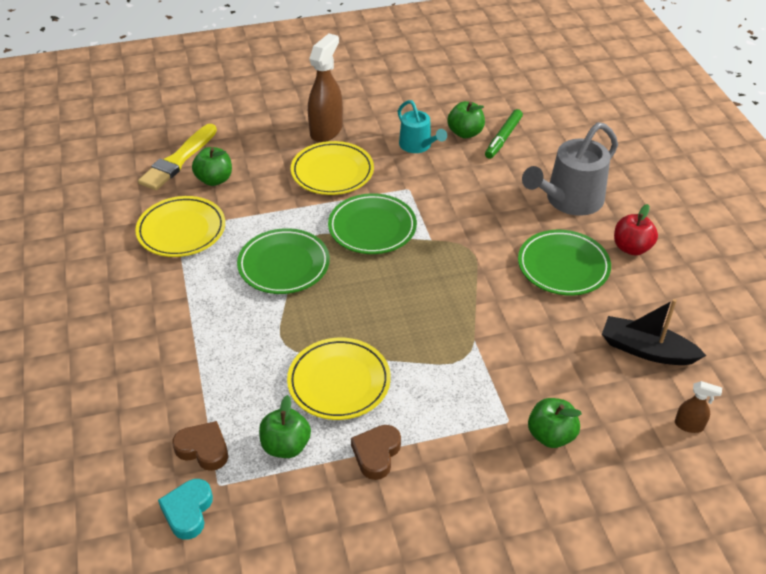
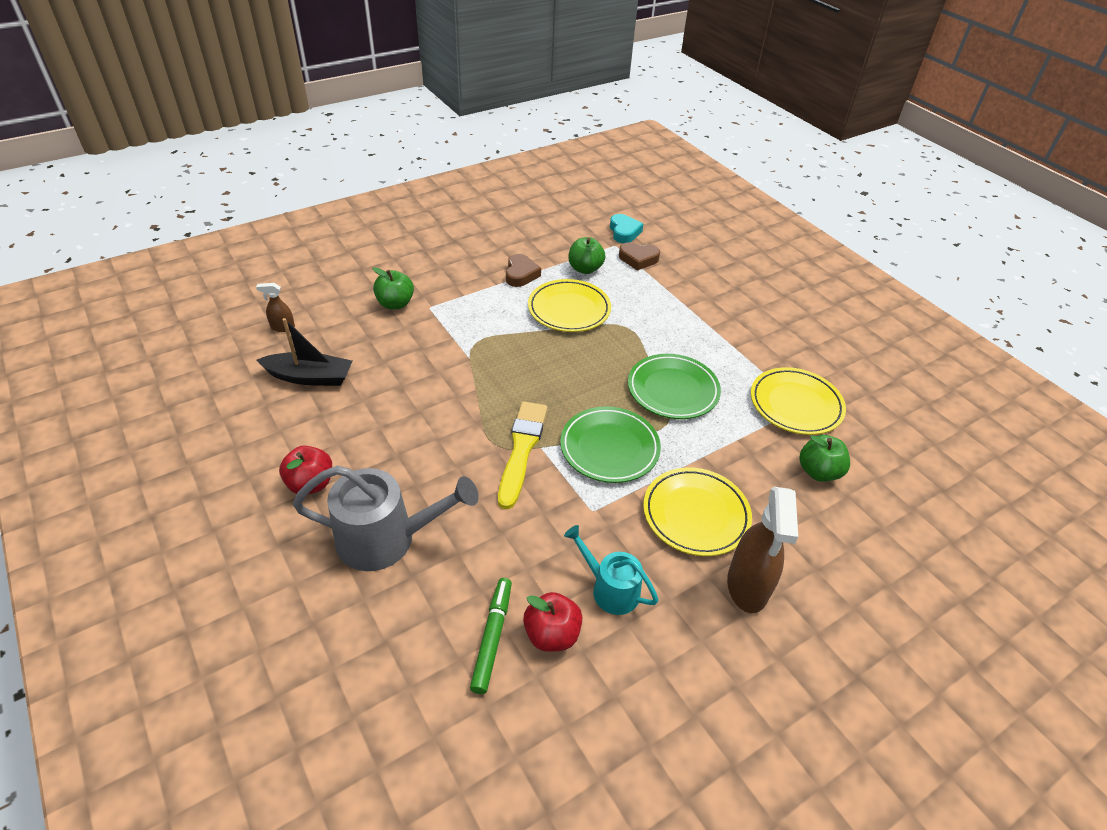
camera: 160 degrees right, 0 degrees up
(178, 160) = (882, 490): yellow brush -> yellow brush (522, 450)
(465, 133) = (552, 634): green apple -> red apple
(563, 266) = (391, 445): green plate -> none
(569, 200) = (386, 539): grey watering can -> grey watering can turned 60 degrees clockwise

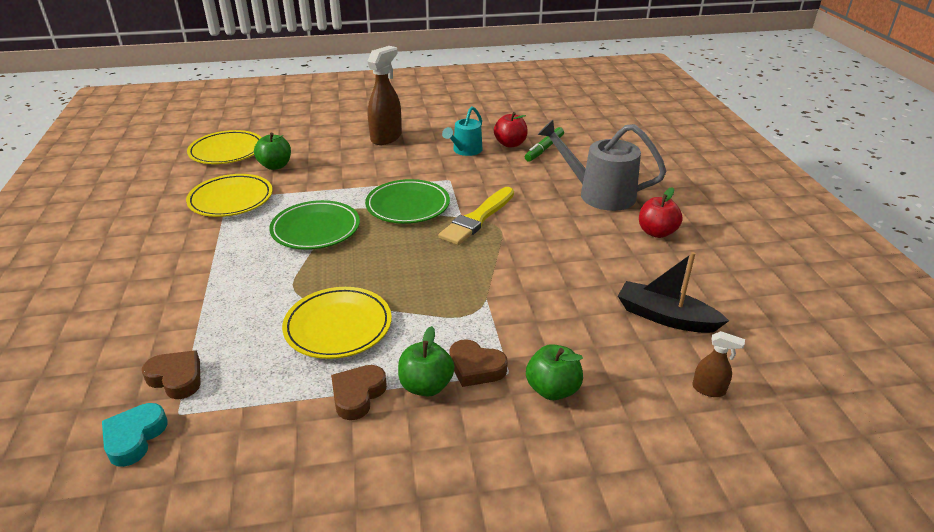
camera: 155 degrees left, 10 degrees down
(453, 305) = (476, 368): none -> brown heart
(585, 269) = (263, 381): green apple -> green apple (426, 386)
(610, 589) = (465, 150): turquoise watering can -> turquoise watering can turned 60 degrees clockwise
(695, 514) = (383, 165): yellow plate -> yellow plate (227, 151)

